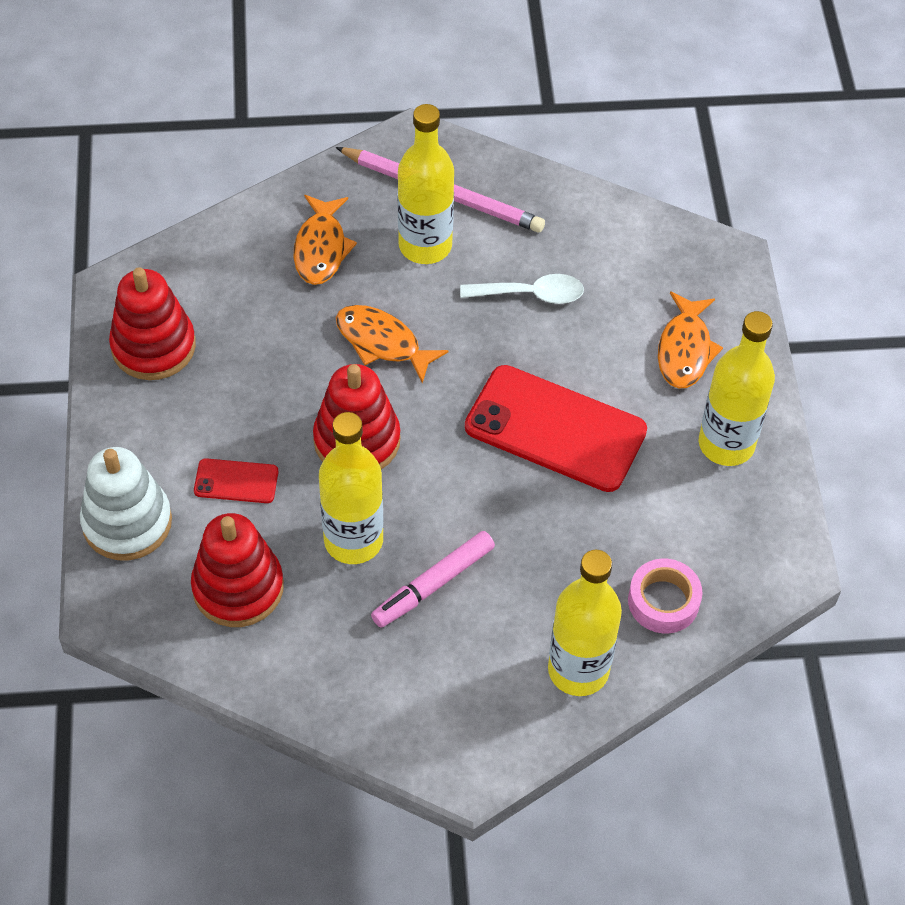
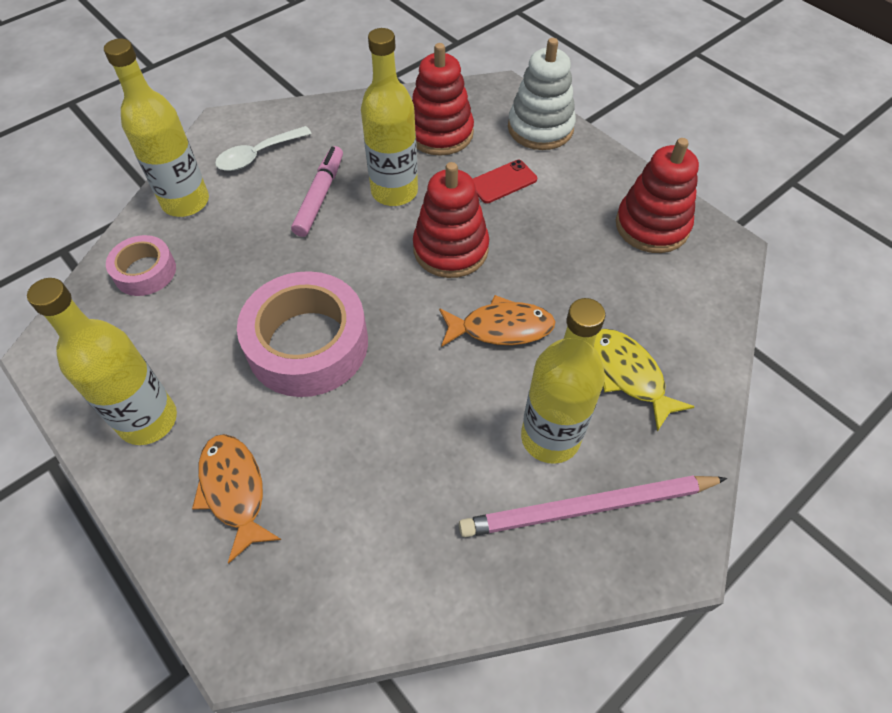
camera: 145 degrees right, 0 degrees up
(321, 248) = (629, 375): orange fish -> yellow fish
(531, 294) = (417, 452): white spoon -> white spoon (258, 155)
(555, 429) = (308, 344): red phone -> pink tape

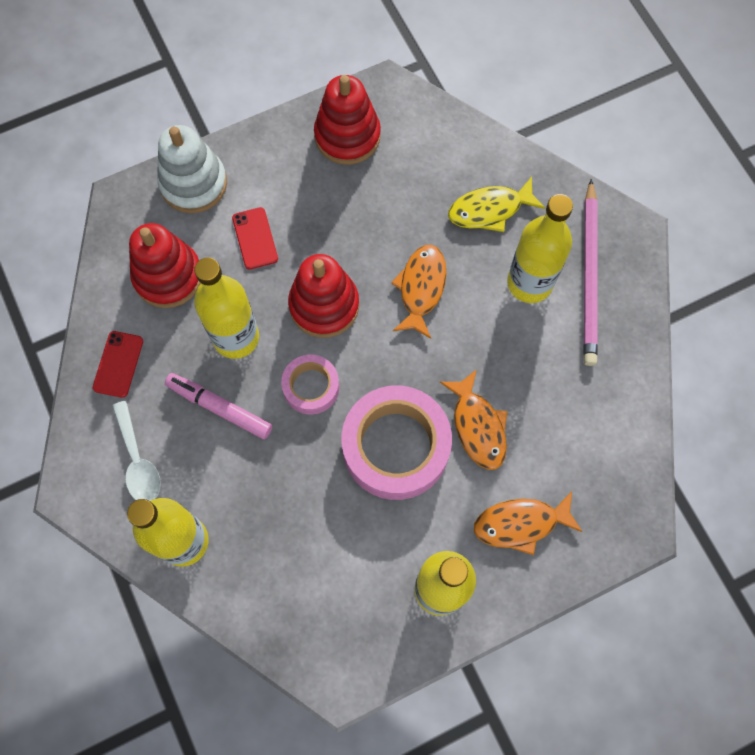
camera: 75 degrees left, 15 degrees up
(145, 272) = (268, 587): pink tape -> pink tape (311, 387)
(345, 122) = (118, 364): none -> red phone
(348, 419) = (477, 426): none -> orange fish

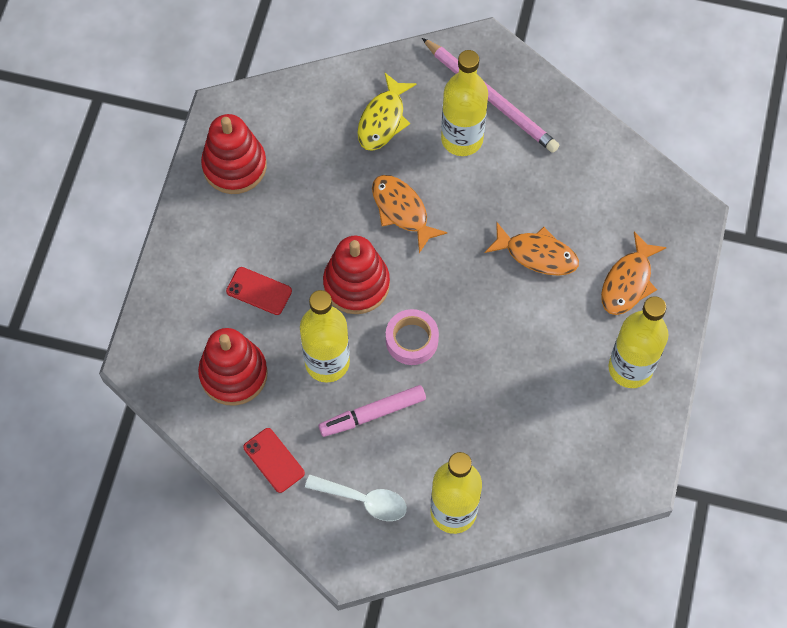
camera: 50 degrees left, 5 degrees down
(193, 183) = (172, 300): white stacking toy -> none
(396, 447) = (505, 318): pink tape -> none

